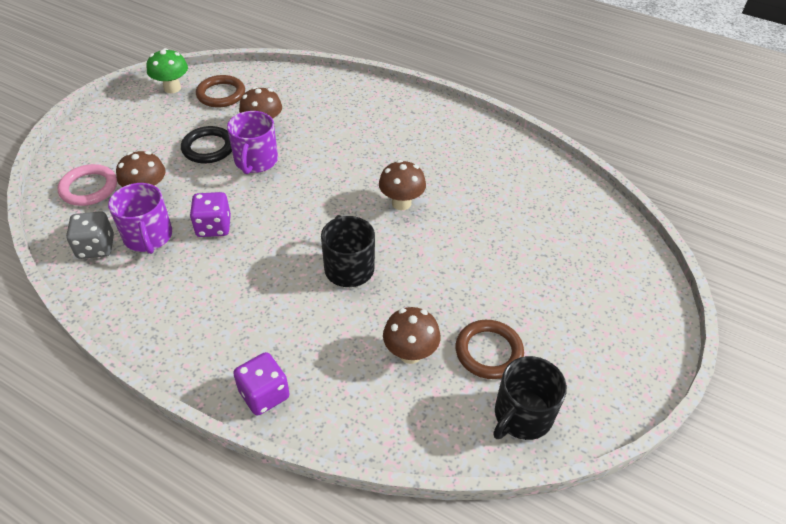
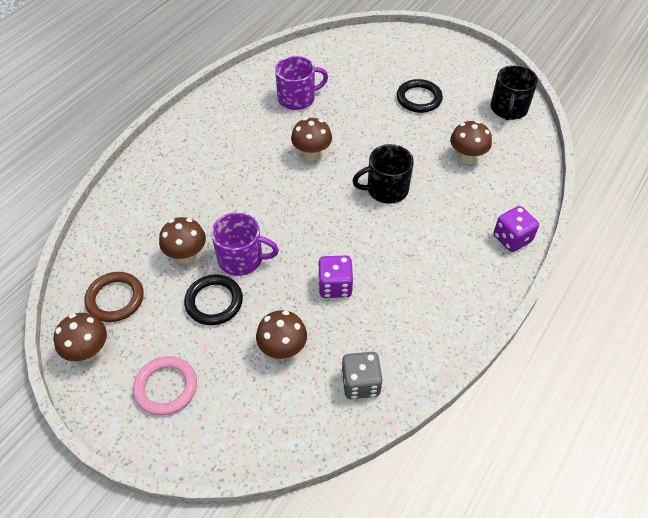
camera: 85 degrees left, 5 degrees up
(89, 188) = (269, 410): pink ring -> pink ring (166, 387)
(148, 236) = (347, 339): purple mug -> purple mug (297, 98)
(172, 88) = (88, 352): green mushroom -> brown mushroom
(488, 352) = (461, 118): brown ring -> none
(520, 304) = (419, 98): none -> black ring
(522, 415) = (508, 109): black mug -> black mug turned 60 degrees clockwise

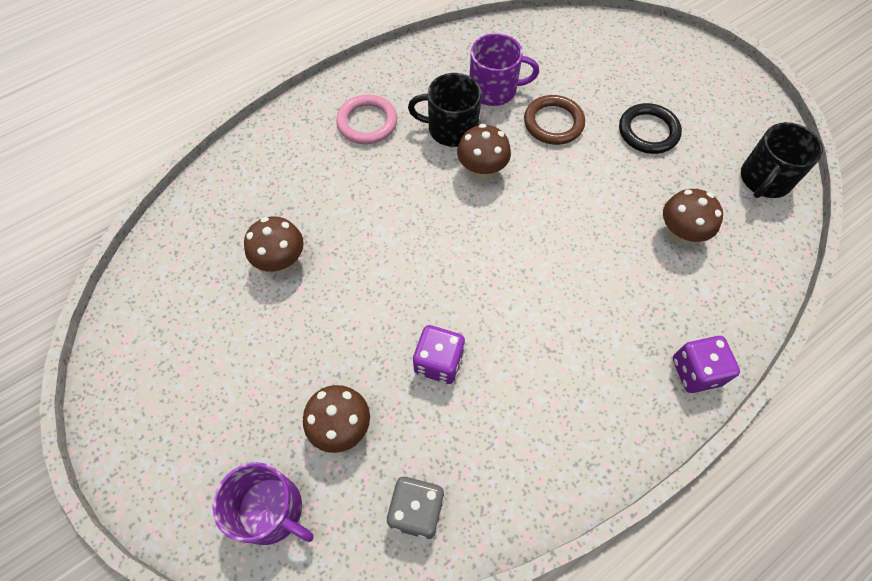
camera: 20 degrees right, 10 degrees up
(88, 352) = (126, 350): brown mushroom -> none
(115, 299) = (181, 292): brown ring -> brown ring (553, 123)
(166, 387) = (189, 428): pink ring -> pink ring (367, 122)
(214, 302) = (288, 334): black ring -> none
(241, 259) = (342, 287): purple mug -> purple mug (271, 510)
(386, 189) = (555, 247): black mug -> black mug (451, 129)

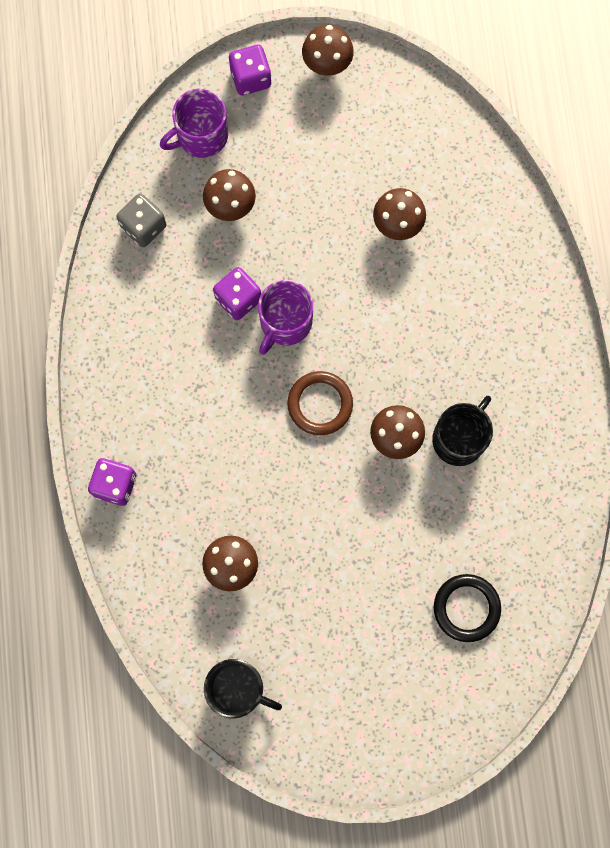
camera: 120 degrees right, 15 degrees up
(122, 417) = (327, 64): none -> brown mushroom
(171, 494) = (250, 78): none -> purple dice
(367, 122) = (510, 366): pink ring -> none
(494, 89) = (485, 508): purple mug -> purple mug (285, 322)
(553, 123) = (412, 539): brown ring -> brown ring (320, 404)
(648, 131) = (351, 622): black ring -> black ring (466, 608)
(764, 179) = (237, 689): black mug -> black mug turned 135 degrees clockwise

